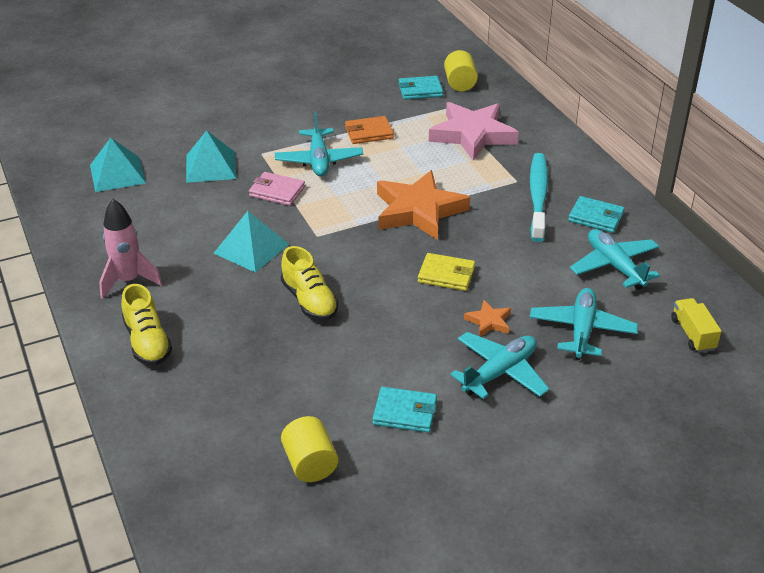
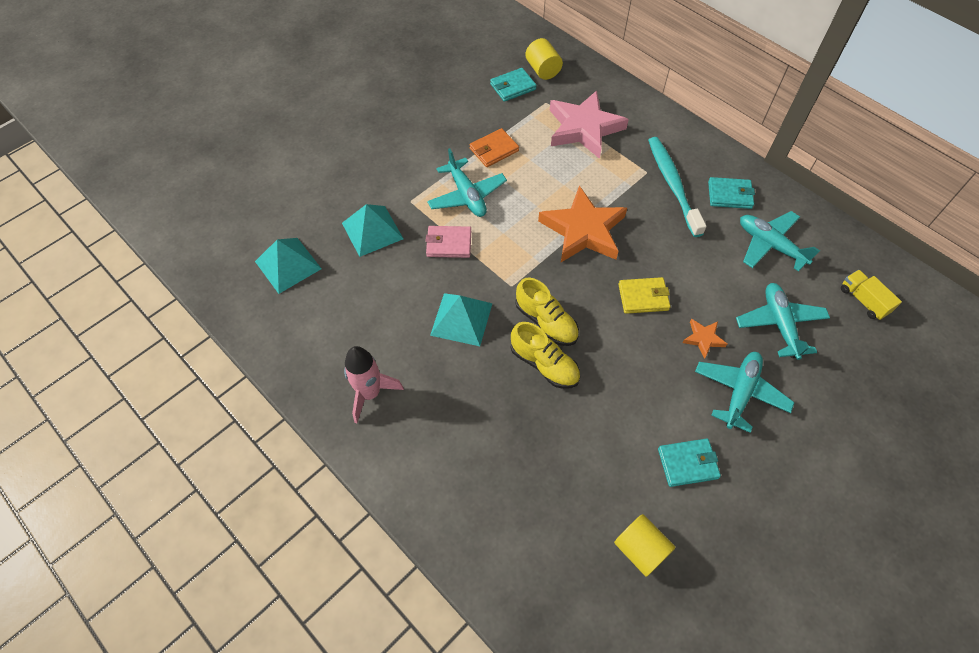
camera: 20 degrees left, 20 degrees up
(147, 342) = (427, 461): yellow shoe -> yellow shoe (546, 322)

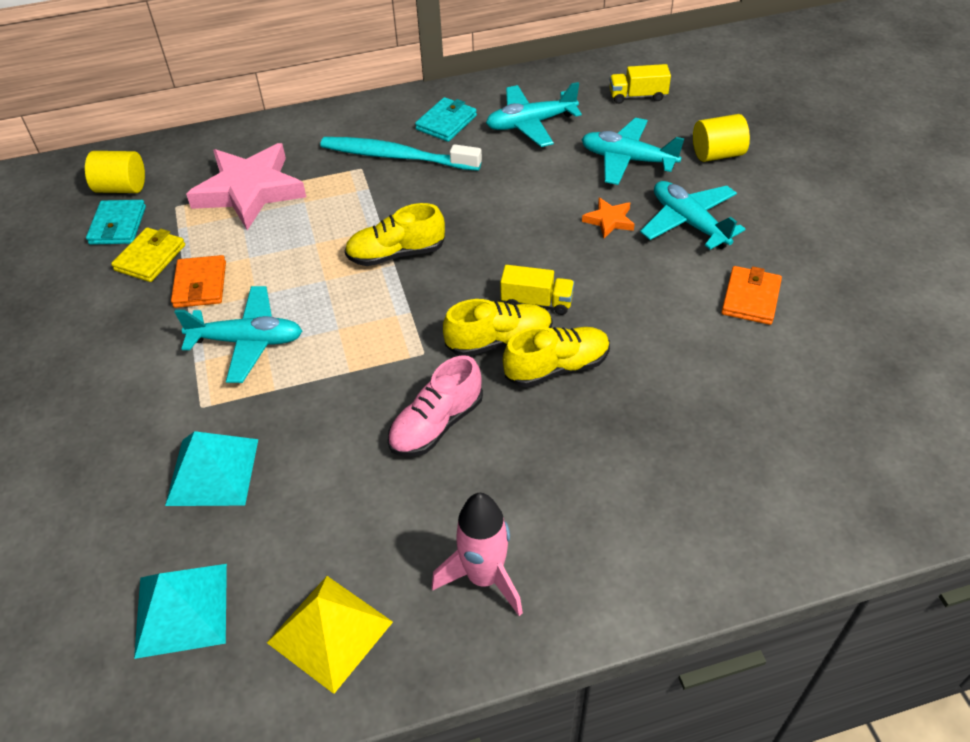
camera: 60 degrees left, 10 degrees down
(304, 336) = (330, 632): none -> yellow pyramid
(449, 244) = (308, 391): pink wallet -> none
(461, 319) = (436, 424): turquoise pyramid -> pink shoe
(583, 230) = (396, 254): orange star -> yellow shoe
(594, 328) = (537, 302): none -> yellow truck
(640, 549) = (834, 381): yellow cylinder -> yellow cylinder (717, 154)
(643, 297) = (525, 243): yellow wallet -> yellow wallet (150, 257)
(687, 463) = (750, 298): turquoise wallet -> orange wallet

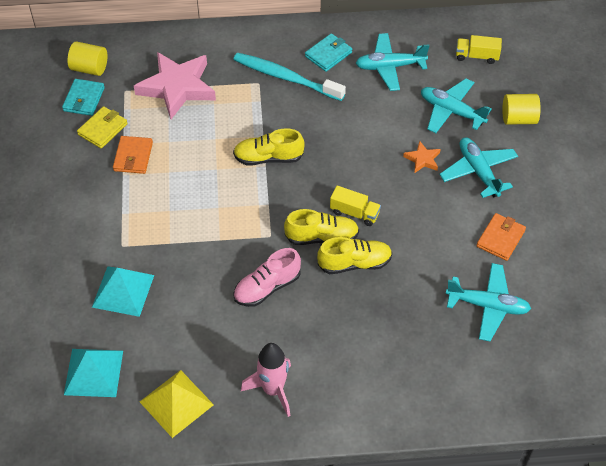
camera: 10 degrees right, 5 degrees up
(247, 341) = (158, 205): turquoise plane -> turquoise plane (488, 306)

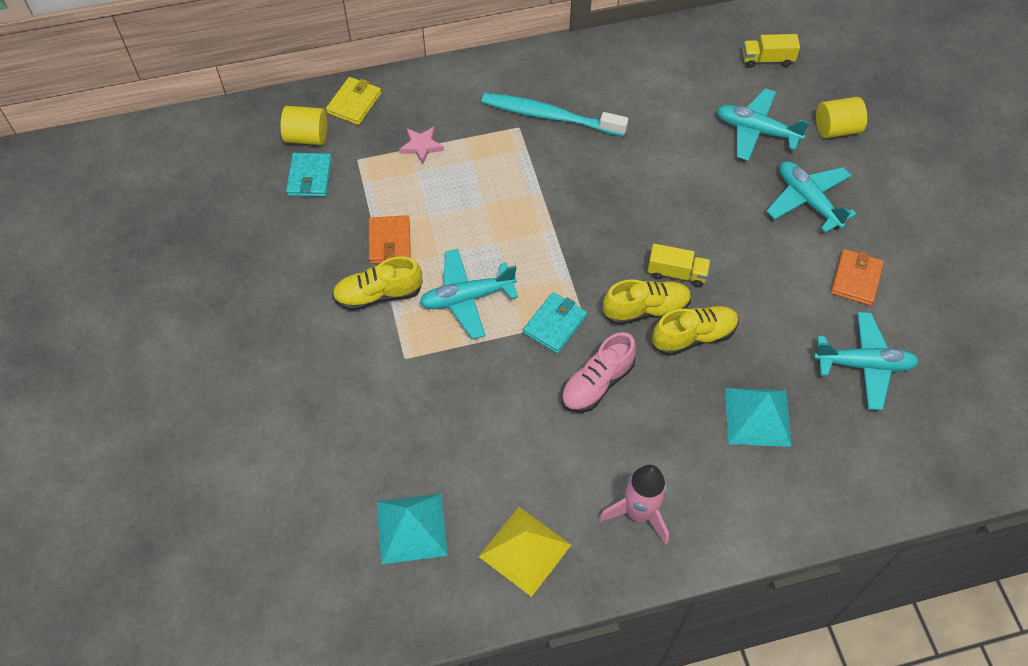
camera: 10 degrees left, 5 degrees up
(103, 129) = (343, 212): yellow wallet -> yellow wallet (354, 103)
(123, 291) = (421, 416): turquoise pyramid -> turquoise pyramid (757, 416)
(177, 87) = (421, 146): pink star -> pink star, size x0.44
(268, 158) = (555, 219): yellow shoe -> yellow shoe (378, 295)
(328, 54) = (593, 80): turquoise wallet -> turquoise wallet (555, 324)
(389, 67) = (669, 86): turquoise plane -> turquoise plane (467, 298)
(422, 159) = (739, 195): orange star -> none

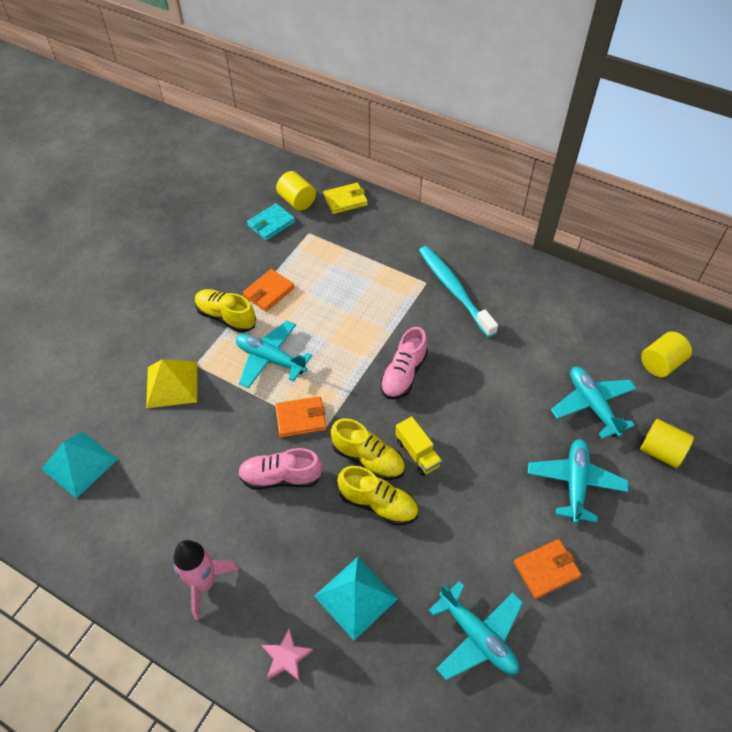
camera: 45 degrees right, 5 degrees down
(421, 146) = (353, 251): pink star -> pink star (286, 657)
(524, 550) = (116, 538): yellow pyramid -> yellow pyramid (172, 384)
(555, 324) = (301, 418): turquoise wallet -> orange wallet
(593, 220) = (403, 374): none -> pink shoe
(767, 60) = (660, 363): yellow truck -> yellow cylinder

